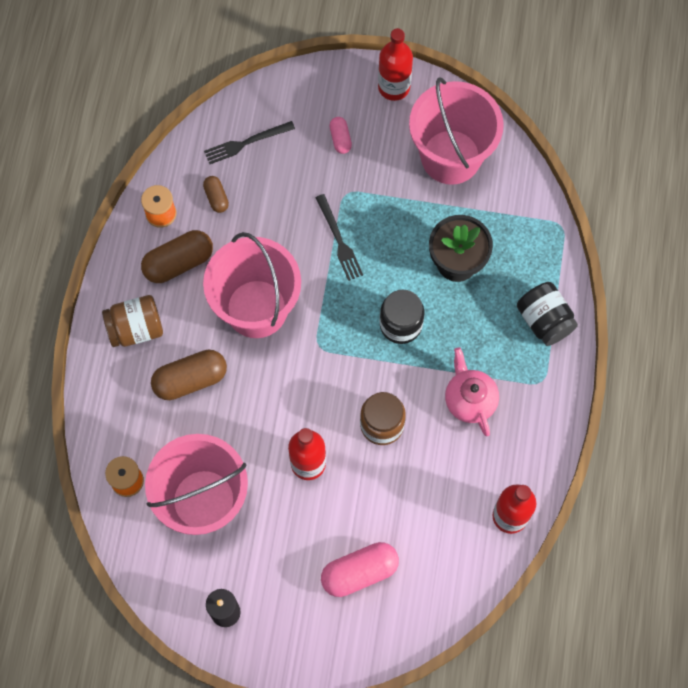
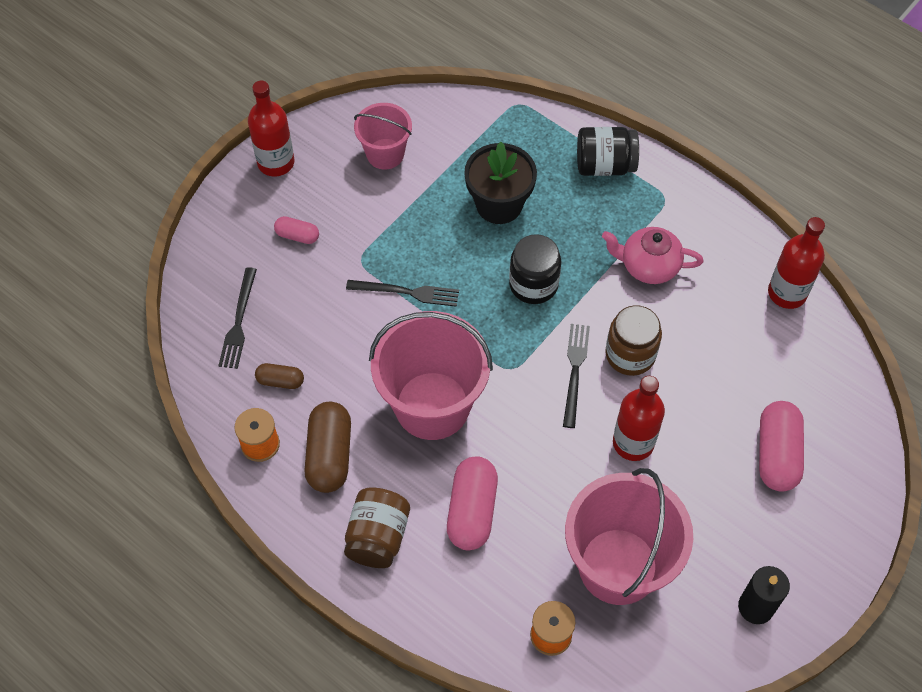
camera: 60 degrees left, 10 degrees down
(190, 380) = (472, 511): brown capsule -> pink capsule
(343, 392) = (575, 372): none -> black fork
(450, 157) = (385, 154): pink bucket -> pink bucket, size x0.55

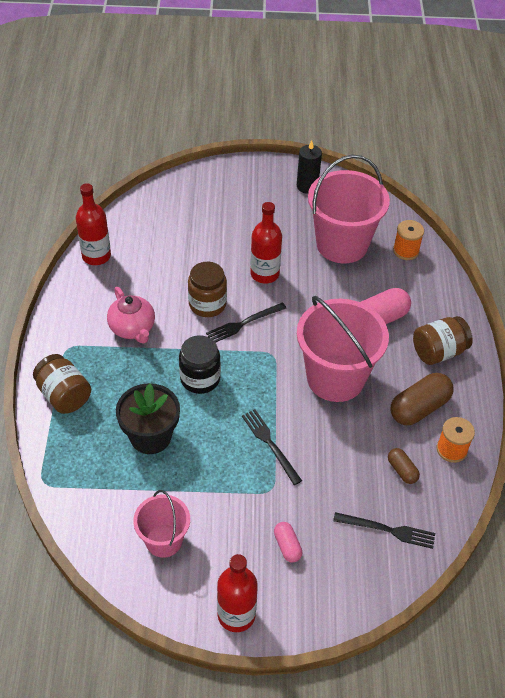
camera: 130 degrees left, 10 degrees down
(239, 321) = (387, 530): black fork -> black fork turned 45 degrees clockwise
(604, 165) = (64, 395): black jar -> brown jar
(777, 454) = (212, 215): pink capsule -> none

